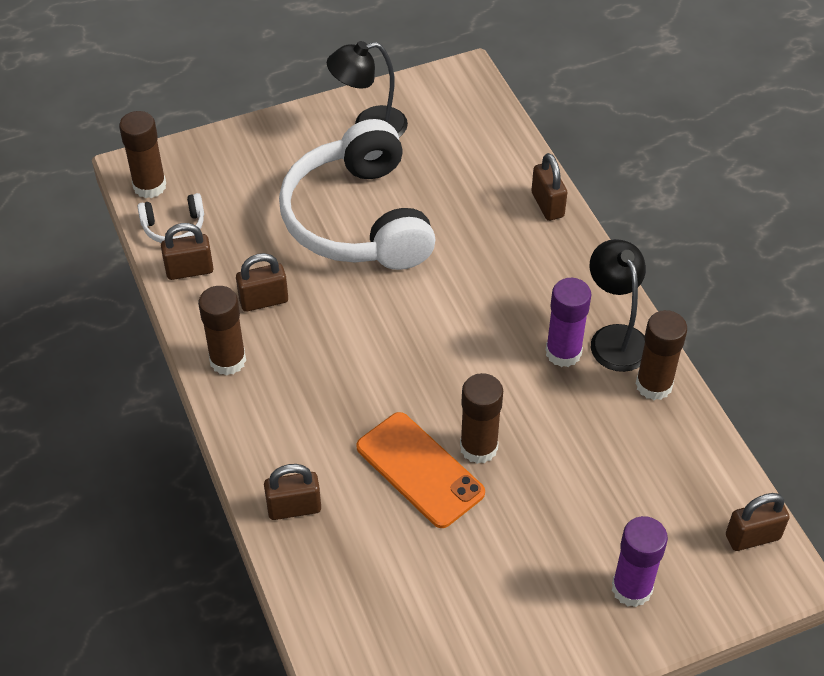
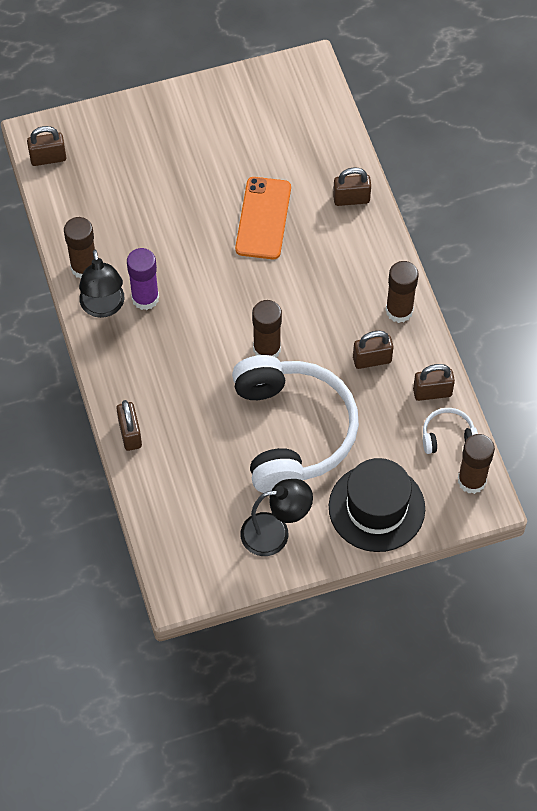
camera: 175 degrees left, 10 degrees up
(258, 155) = (376, 508): none -> black hat
(420, 470) = (263, 218): orange phone -> orange phone turned 45 degrees clockwise
(478, 447) = (220, 231): brown glue stick -> brown glue stick (267, 349)
(631, 588) = (136, 133): purple glue stick -> none

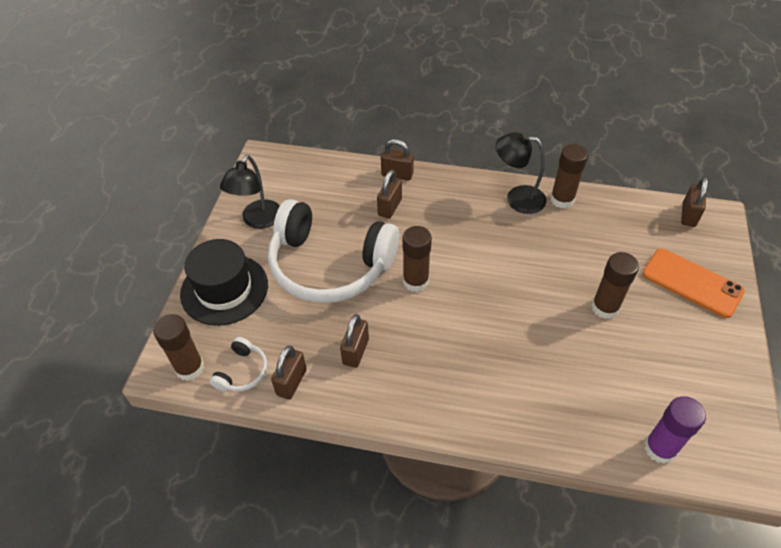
camera: 120 degrees right, 10 degrees down
(145, 298) = (512, 224): purple glue stick -> purple glue stick (660, 448)
(263, 218) = (556, 337): orange phone -> orange phone (692, 282)
(351, 199) = (546, 423): brown padlock -> brown padlock (389, 207)
(399, 311) = (392, 399): brown glue stick -> brown glue stick (605, 307)

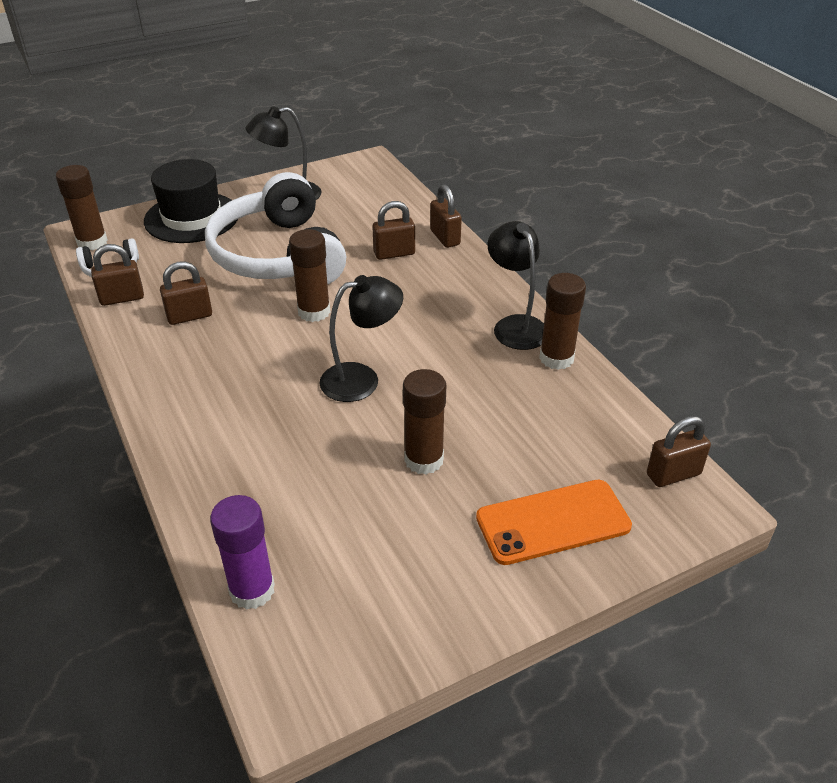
camera: 50 degrees right, 10 degrees down
(508, 295) = (361, 379): none -> black lamp
(692, 282) = (553, 522): orange phone -> orange phone turned 75 degrees clockwise

